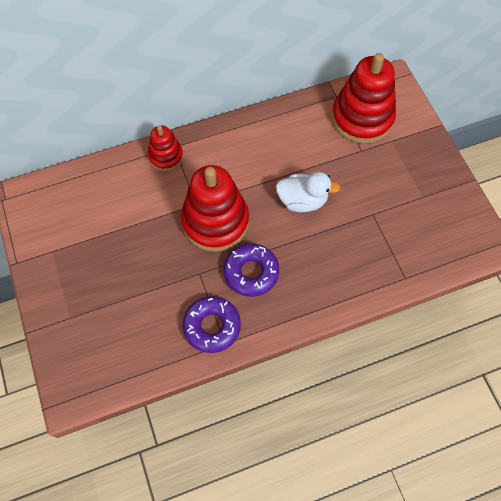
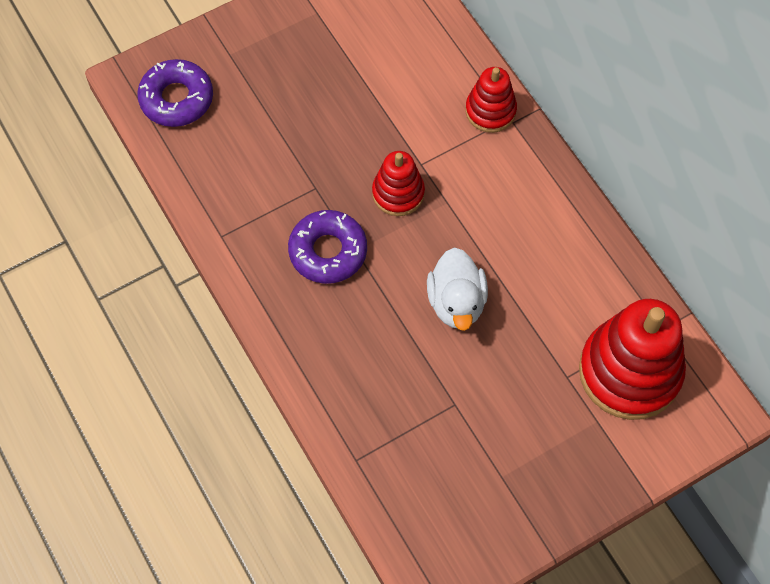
camera: 80 degrees right, 0 degrees up
(212, 326) = (242, 216): purple donut -> purple donut (176, 99)
(215, 221) = (398, 193): red stacking toy -> red stacking toy, size x0.54

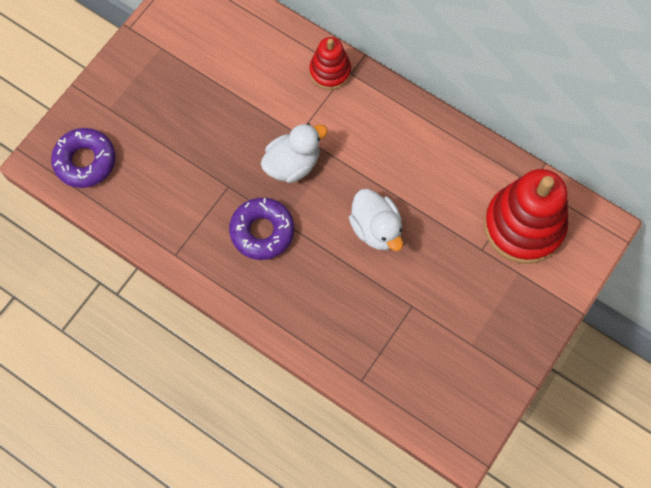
camera: 25 degrees left, 5 degrees up
(398, 193) = (292, 164): red stacking toy -> white duck

